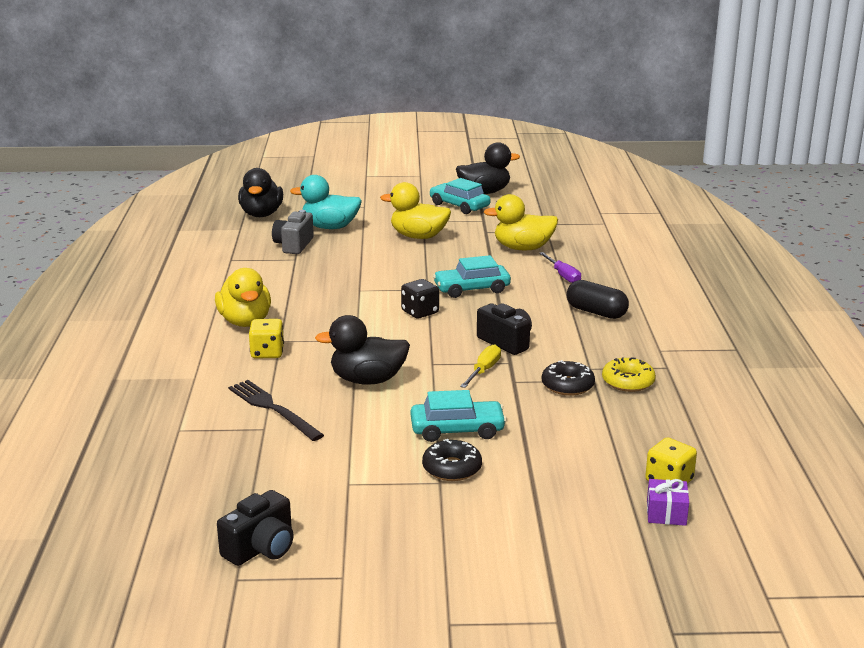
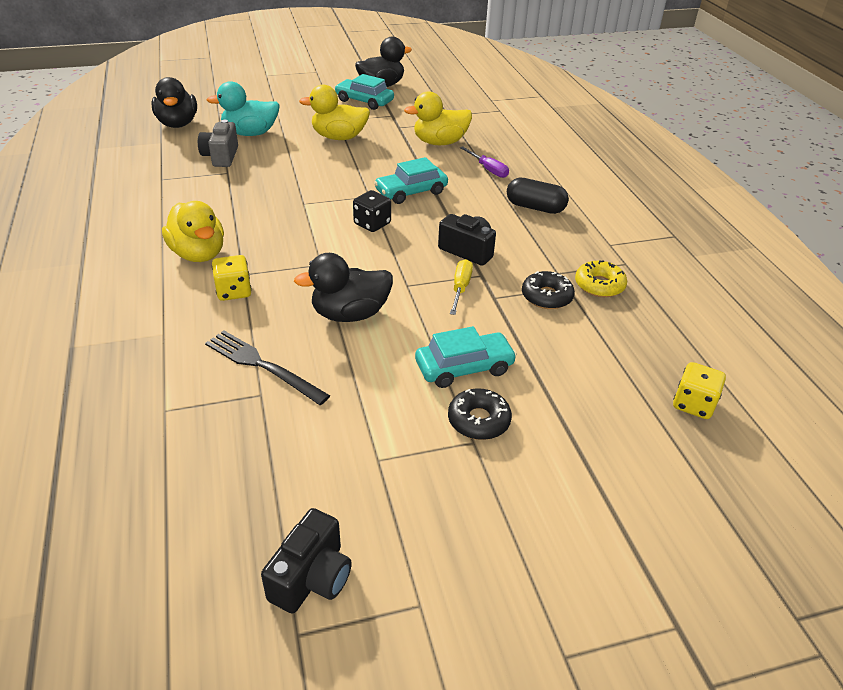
camera: 15 degrees left, 15 degrees up
(666, 513) = (711, 447): purple gift -> none

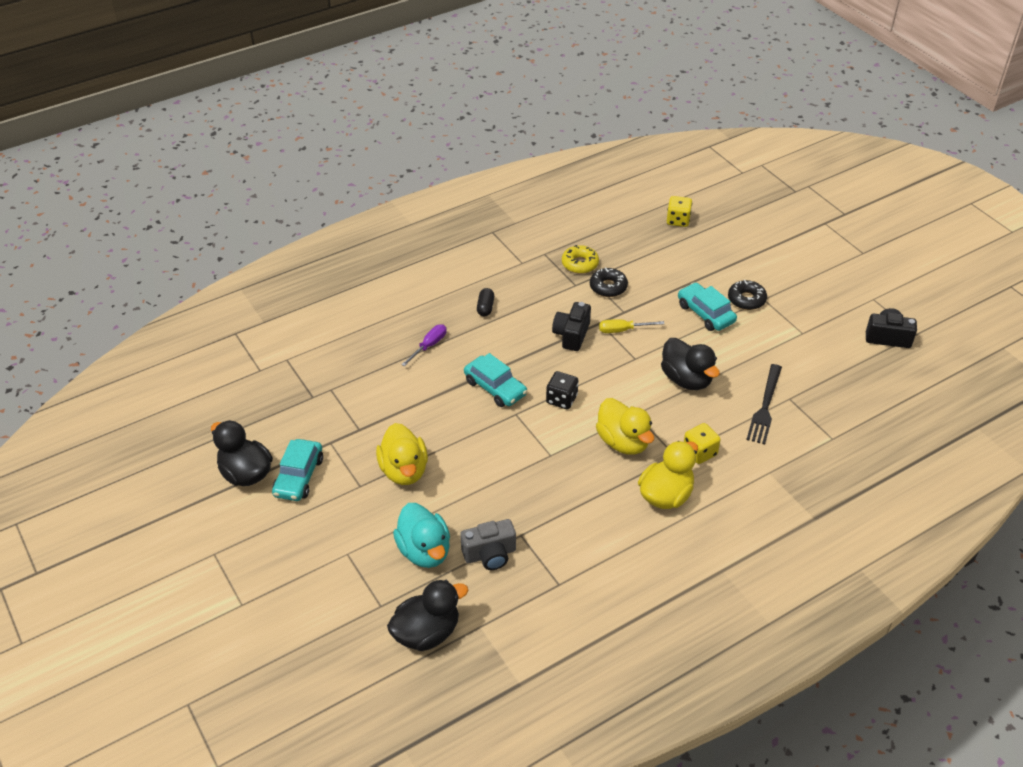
camera: 105 degrees left, 5 degrees up
(440, 142) = (385, 389): yellow duck -> yellow duck (623, 442)
(535, 207) = (485, 307): black capsule -> black capsule, size x0.63

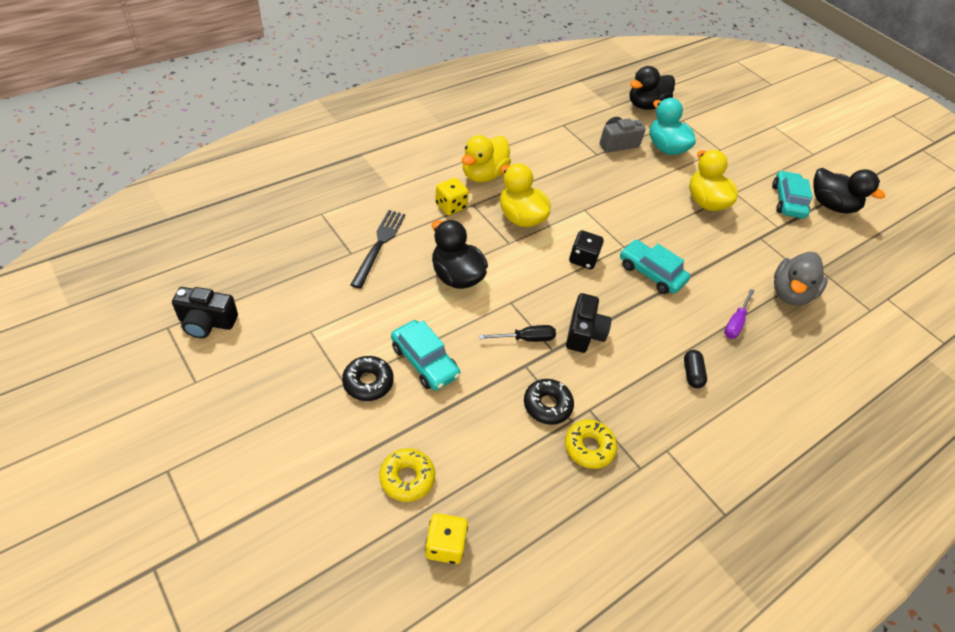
camera: 170 degrees right, 5 degrees up
(360, 372) = (790, 293): none -> grey duck
(623, 330) = (525, 339): yellow screwdriver -> black screwdriver
(707, 249) = (407, 478): none -> yellow donut

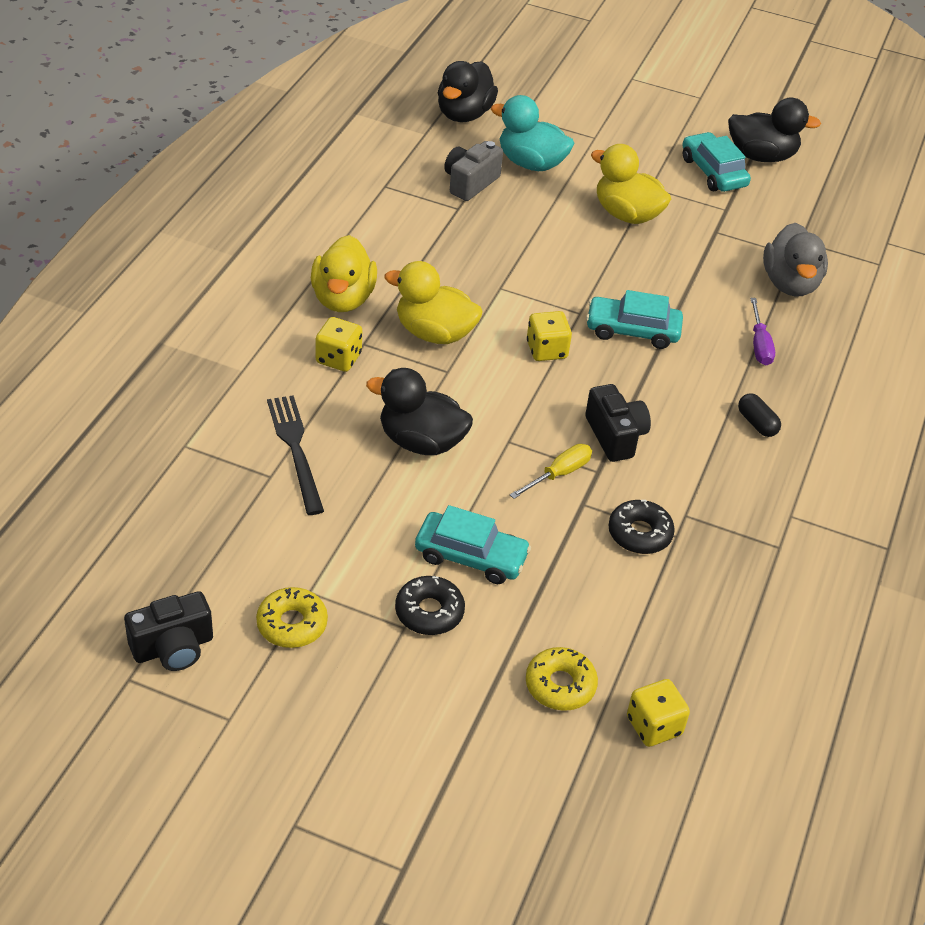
camera: 30 degrees left, 5 degrees down
(525, 339) = (559, 474): black screwdriver -> yellow screwdriver
(583, 259) = (546, 350): black dice -> yellow dice
(589, 447) = (714, 554): yellow donut -> yellow donut (292, 624)

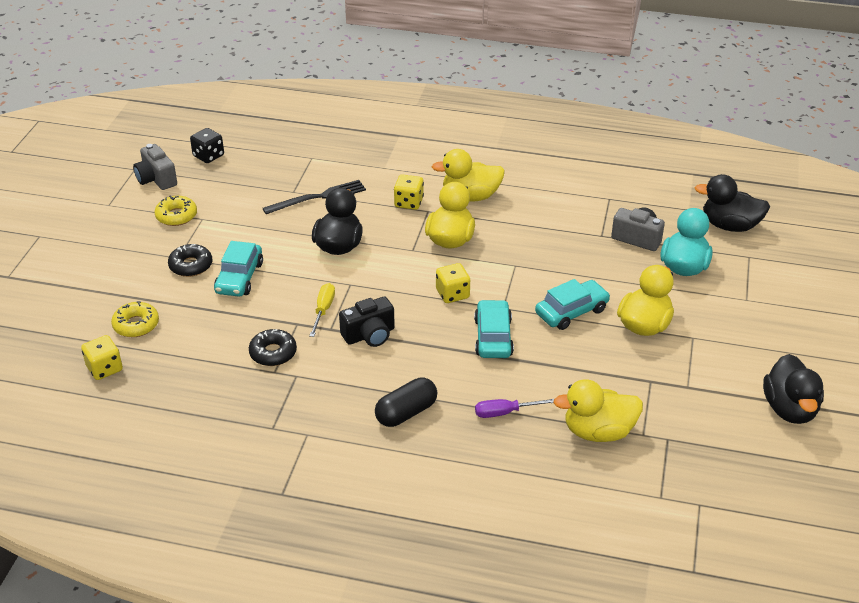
camera: 85 degrees right, 5 degrees down
(127, 572) = (208, 156): none -> black dice
(173, 647) = (156, 179): black camera -> grey camera
(559, 474) = (323, 310): yellow screwdriver -> yellow screwdriver turned 120 degrees counterclockwise
(713, 172) = (741, 376): turquoise car -> turquoise car (571, 311)
(756, 423) = (406, 412): black capsule -> black capsule, size x1.58
(790, 284) = (598, 431): grey duck -> yellow duck

